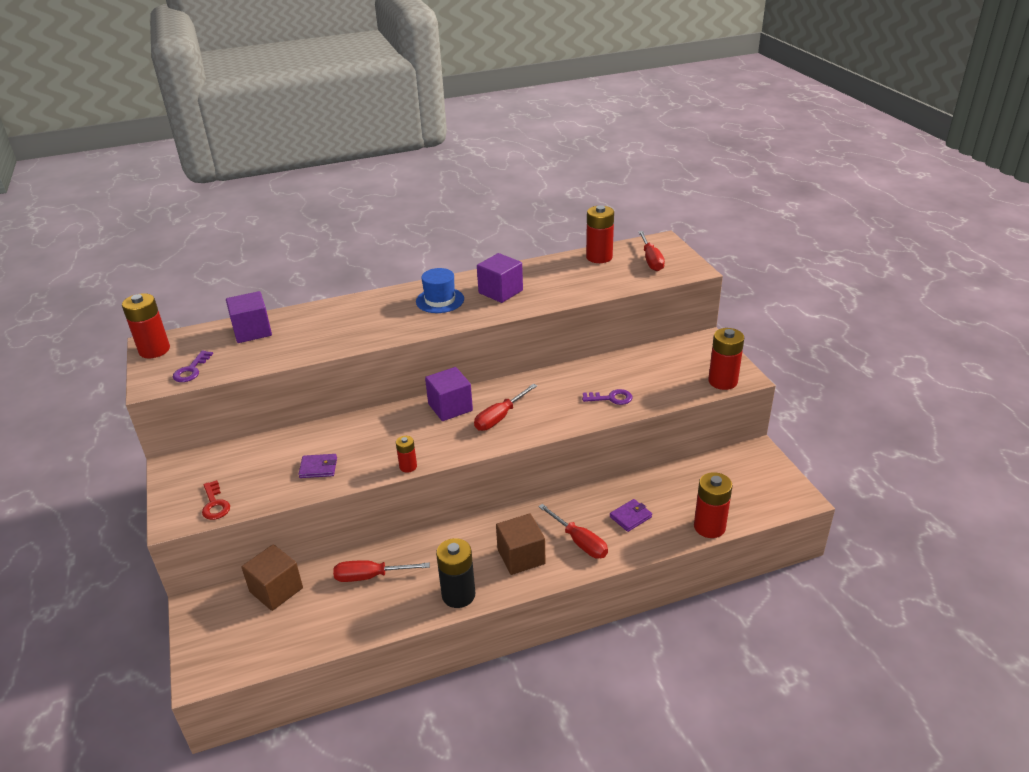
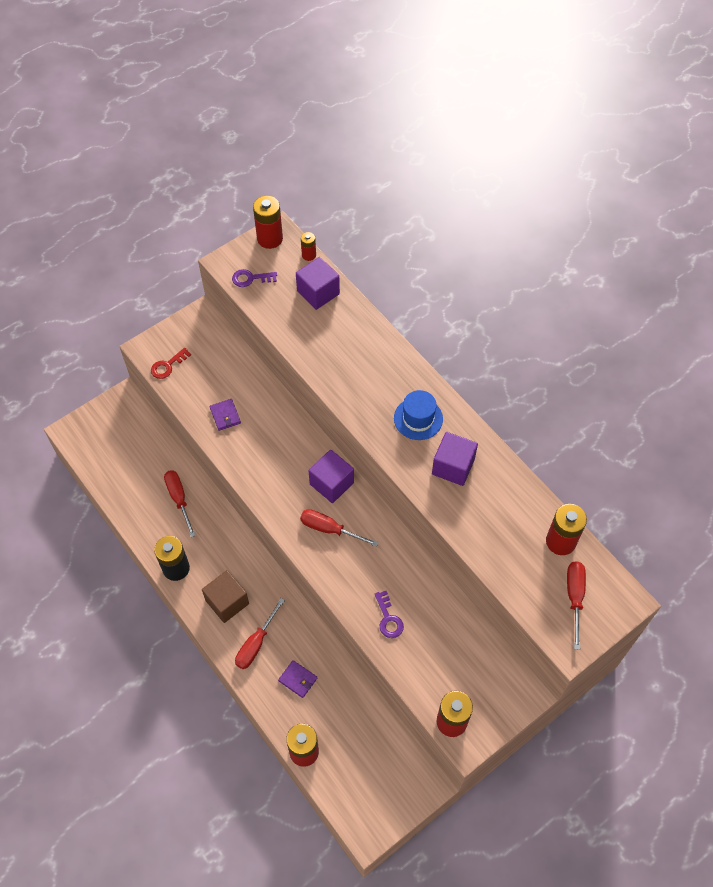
camera: 70 degrees right, 25 degrees up
(276, 590) = (151, 441): brown cube -> none
(408, 466) = (244, 480): red battery -> red battery (309, 255)
(651, 260) = (574, 597): red screwdriver -> red screwdriver turned 120 degrees clockwise

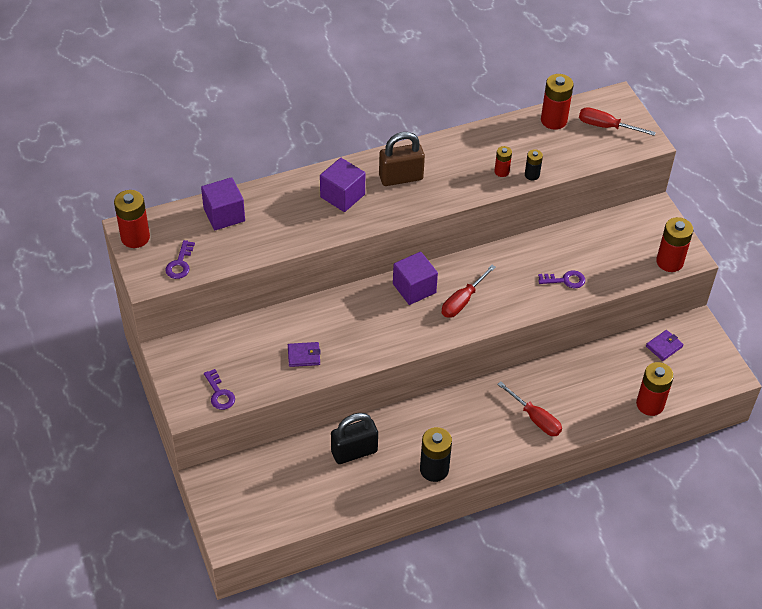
camera: 75 degrees left, 10 degrees down
(167, 366) = (219, 394): red key -> purple key
(179, 499) = (354, 452): red screwdriver -> black padlock
(227, 602) = (485, 433): brown cube -> none
(298, 679) = (580, 393): purple wallet -> purple wallet (664, 346)
(309, 255) = (173, 211): red battery -> red battery (501, 171)
(418, 418) = (401, 177): blue hat -> brown padlock
(453, 466) = (459, 167): purple cube -> purple cube (342, 196)
(469, 537) = (532, 175): none -> black battery

